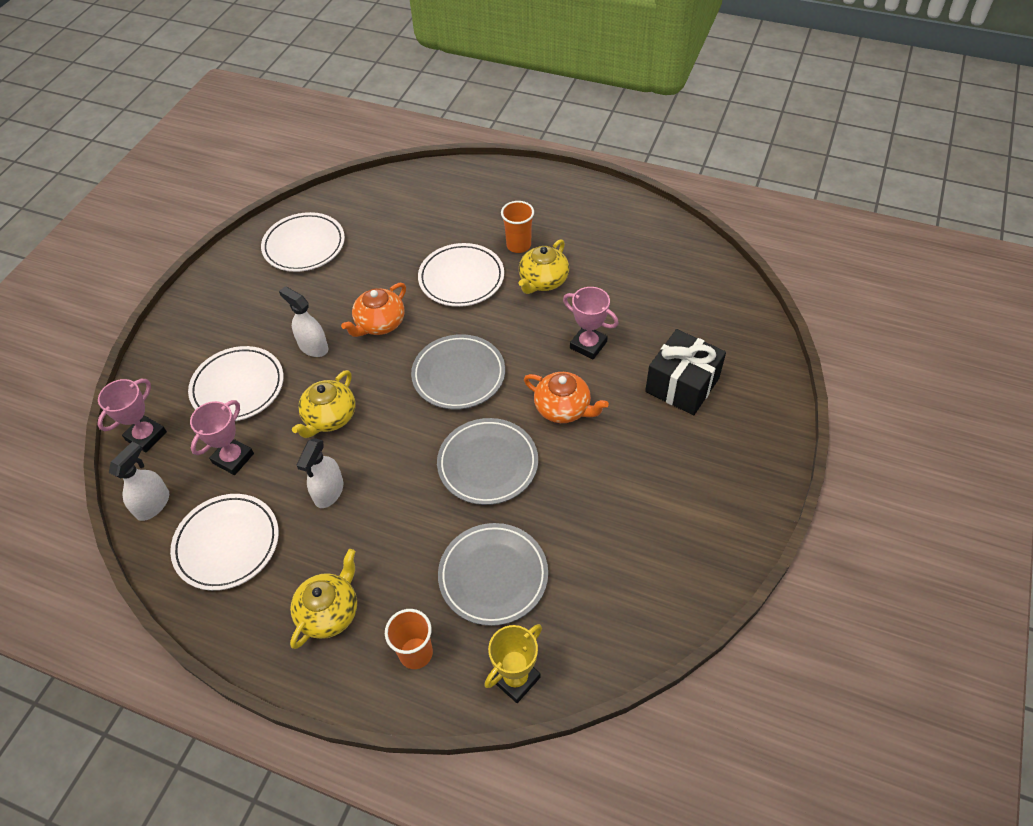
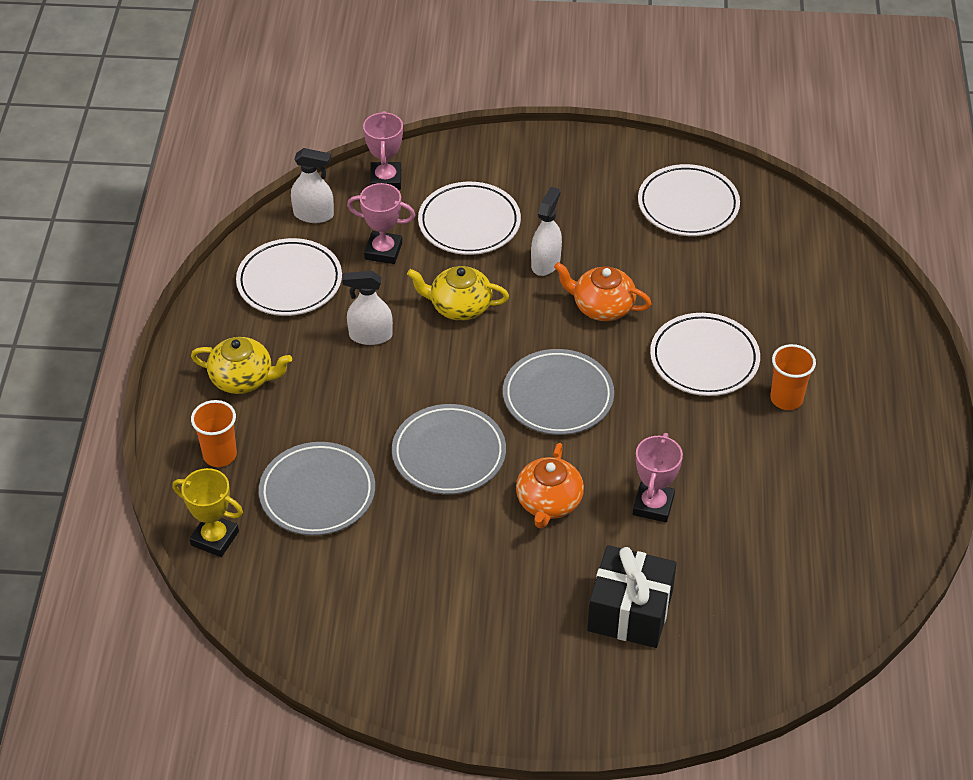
camera: 70 degrees right, 5 degrees down
(146, 436) = (386, 179): pink trophy -> pink trophy turned 75 degrees clockwise
(543, 281) = (737, 437): yellow teapot -> none

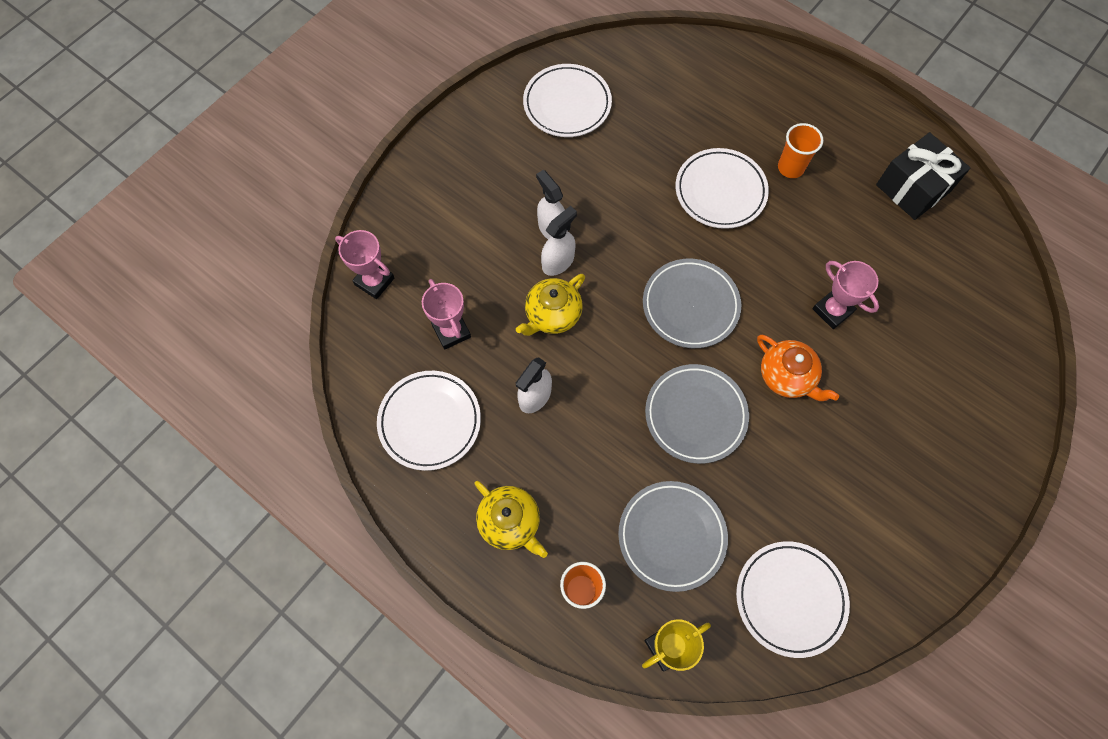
camera: 55 degrees left, 20 degrees up
(243, 379) = (510, 522): yellow teapot -> yellow teapot turned 90 degrees clockwise
(314, 215) = (369, 358): white spray bottle -> white spray bottle (558, 262)
(383, 251) = (451, 331): pink trophy -> pink trophy turned 75 degrees counterclockwise
(469, 223) = (470, 253): white plate -> white plate (790, 599)
(602, 307) = (624, 221): orange teapot -> none
(630, 611) = (918, 387): black gift -> black gift (913, 188)

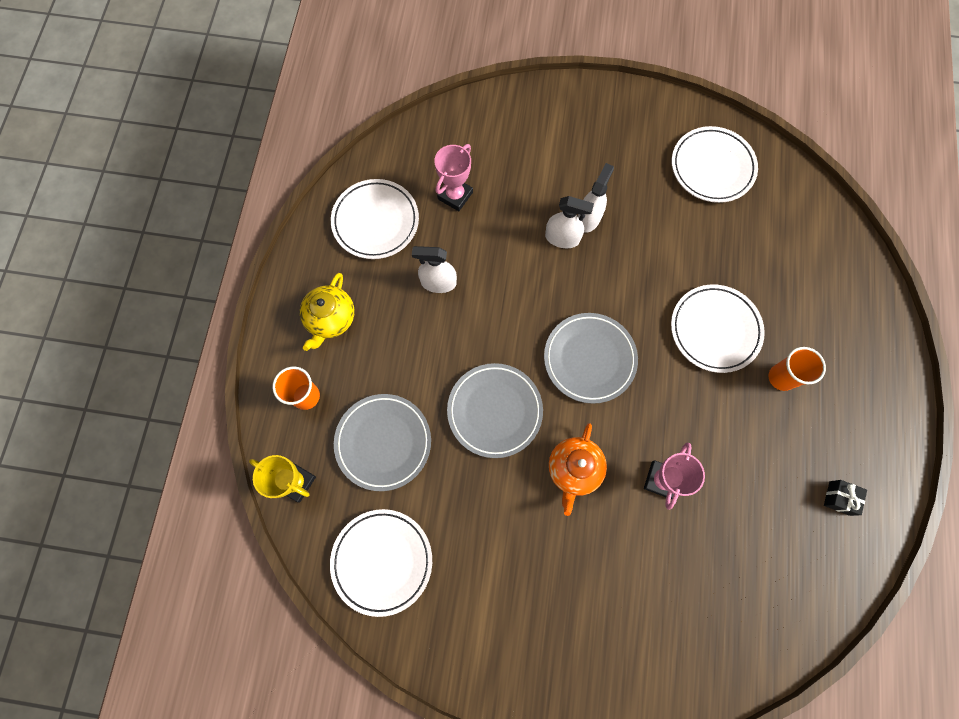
camera: 60 degrees right, 5 degrees up
(374, 281) = (462, 121): pink trophy -> none
(552, 314) = (514, 258): yellow teapot -> none
(913, 188) = (839, 498): black gift -> black gift, size x0.46

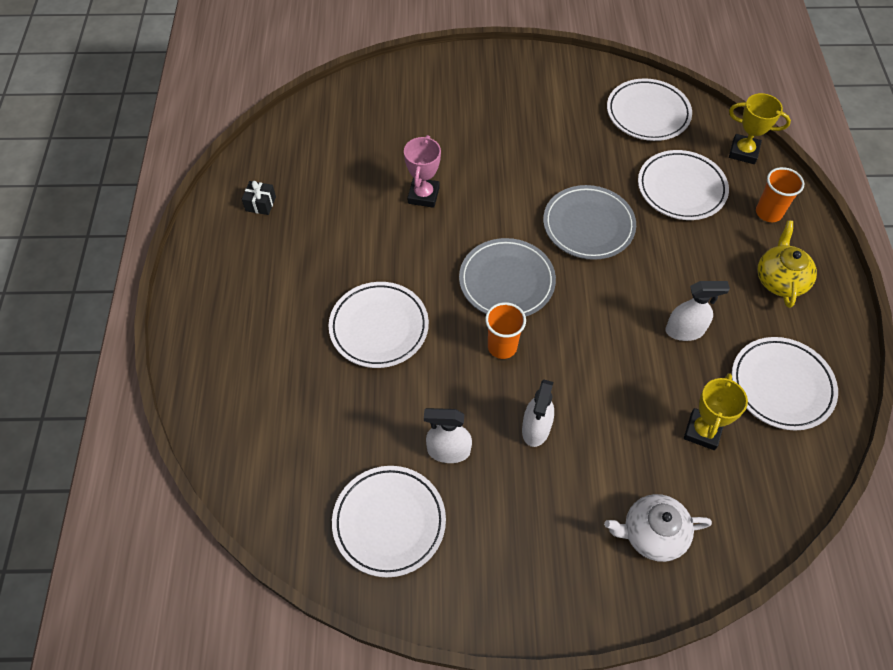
camera: 170 degrees right, 15 degrees down
(383, 442) = (681, 188): grey plate -> white plate
(455, 195) = (702, 431): pink trophy -> yellow trophy
(519, 131) = (652, 534): none -> white teapot
(562, 238) = (562, 399): white spray bottle -> white spray bottle (448, 451)
(574, 469) = (503, 192): orange teapot -> none
(781, 377) = (309, 292): orange cup -> orange cup (502, 347)

